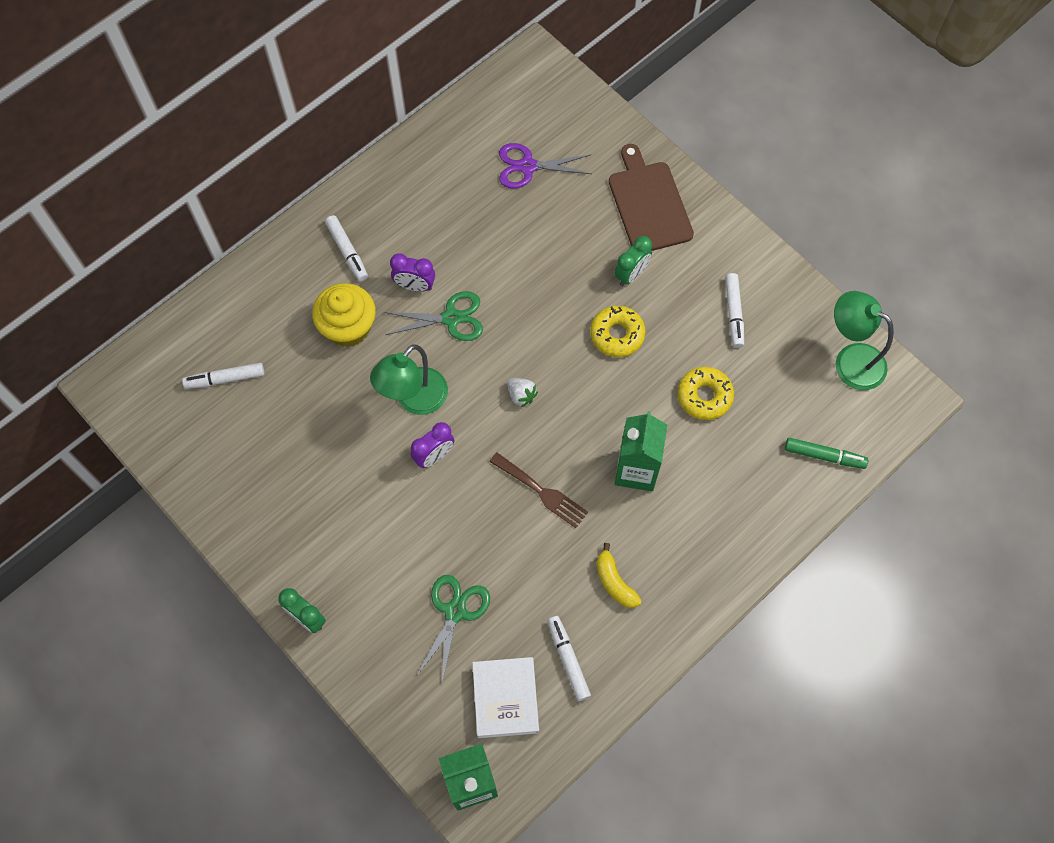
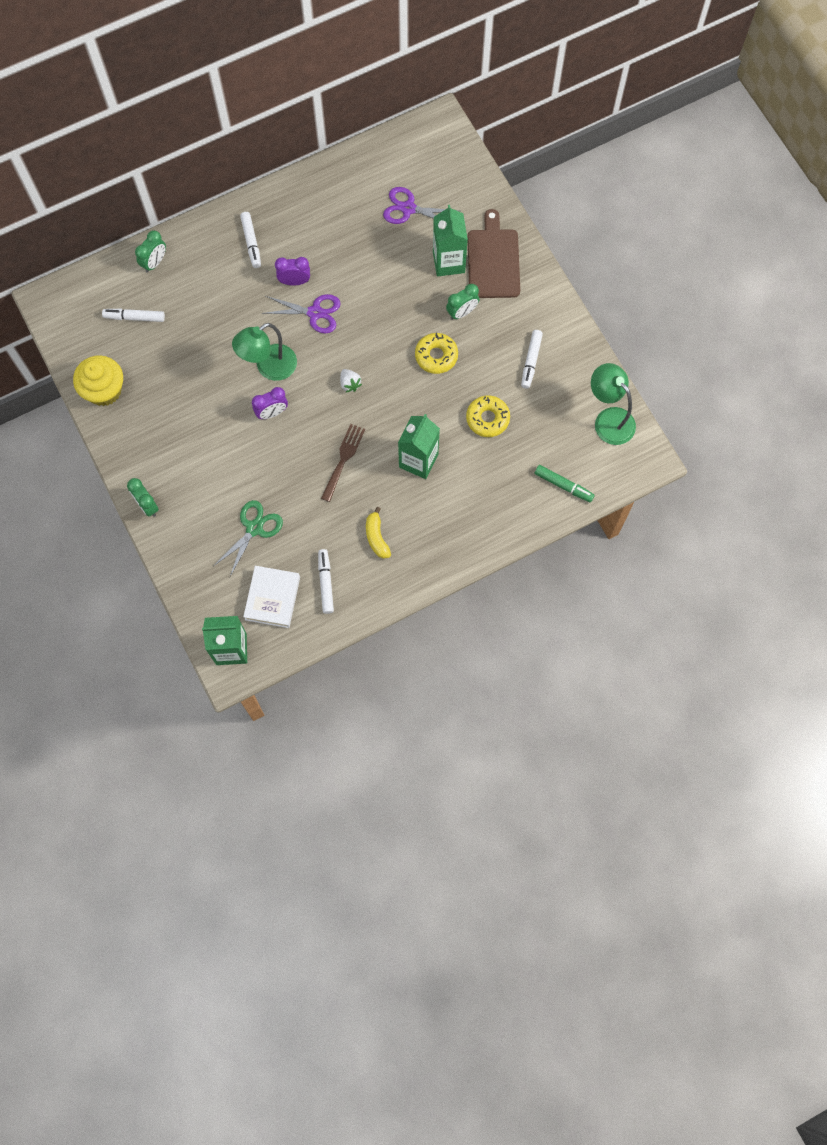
camera: 15 degrees right, 5 degrees up
(232, 304) = (154, 262): none -> green clock
(348, 327) = (236, 301): yellow cupcake -> yellow cupcake (104, 390)
(415, 286) = (294, 281): purple clock -> purple clock turned 150 degrees clockwise
(451, 318) = (315, 313): green scissors -> purple scissors
(542, 492) = (343, 459): brown fork -> brown fork turned 120 degrees counterclockwise
(596, 218) = (448, 262): none -> green carton

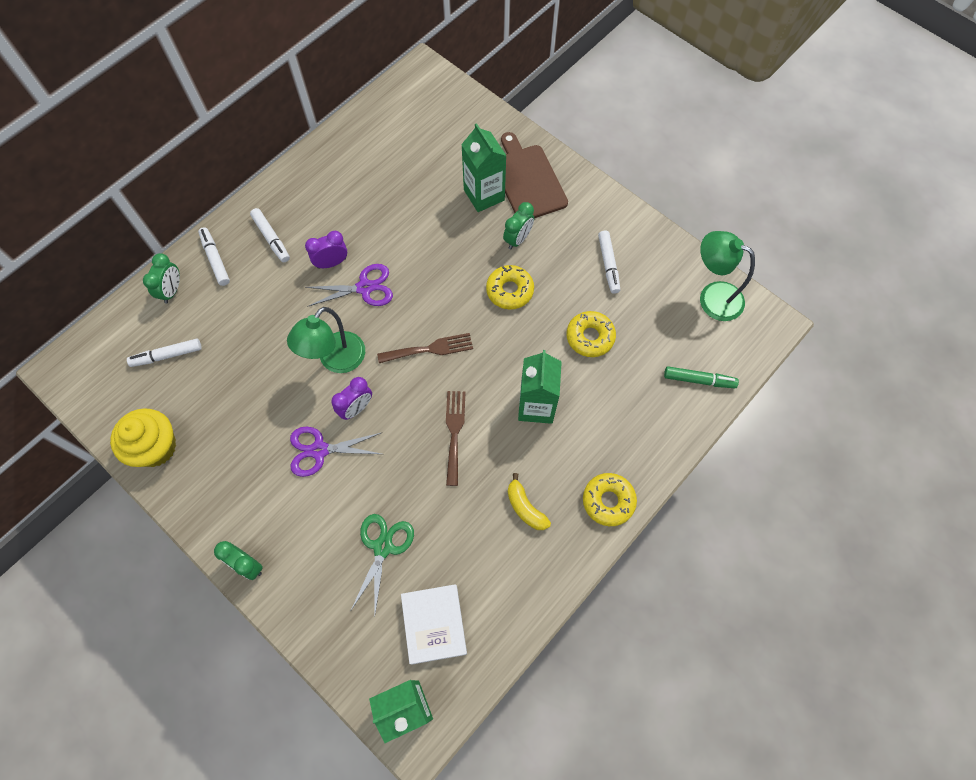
camera: 20 degrees left, 5 degrees down
(325, 583) = (489, 582): white marker -> white marker (215, 259)
(350, 384) = (430, 349): white strawberry -> brown fork
(408, 208) = (423, 157): purple scissors -> purple scissors (319, 450)
(445, 555) = (608, 501): none -> yellow donut

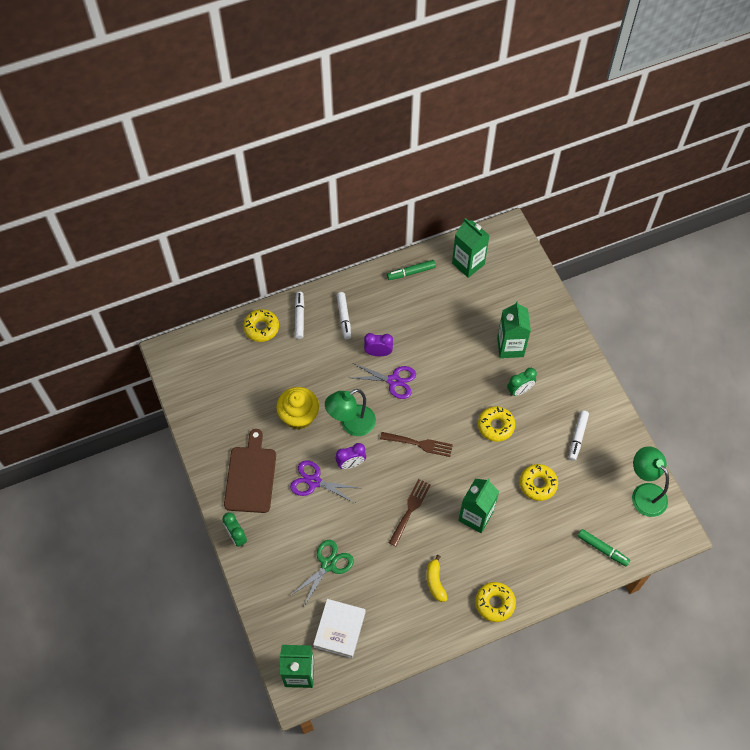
camera: 25 degrees right, 5 degrees down
(156, 447) = (209, 432): yellow cupcake -> yellow cupcake (299, 416)
(167, 355) = (240, 373): white marker -> none
(172, 290) = (261, 328): green clock -> yellow donut
(330, 156) = (411, 272): none -> green marker
(392, 122) = (468, 264): none -> green carton
(528, 180) = (548, 348): brown cutting board -> brown cutting board (251, 476)

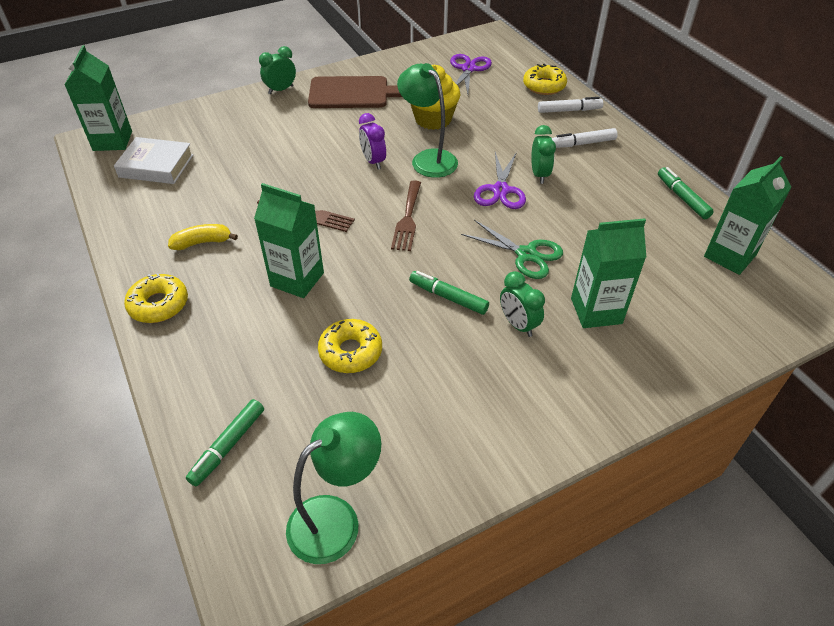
camera: 85 degrees right, 15 degrees down
(314, 481) = (347, 135): purple scissors -> purple scissors (468, 69)
(328, 565) = (239, 152): green scissors -> green scissors (526, 254)
(378, 353) = (539, 175): purple clock -> green clock
(495, 426) = (448, 297): yellow donut -> green marker
(577, 437) = (443, 407): white marker -> none

